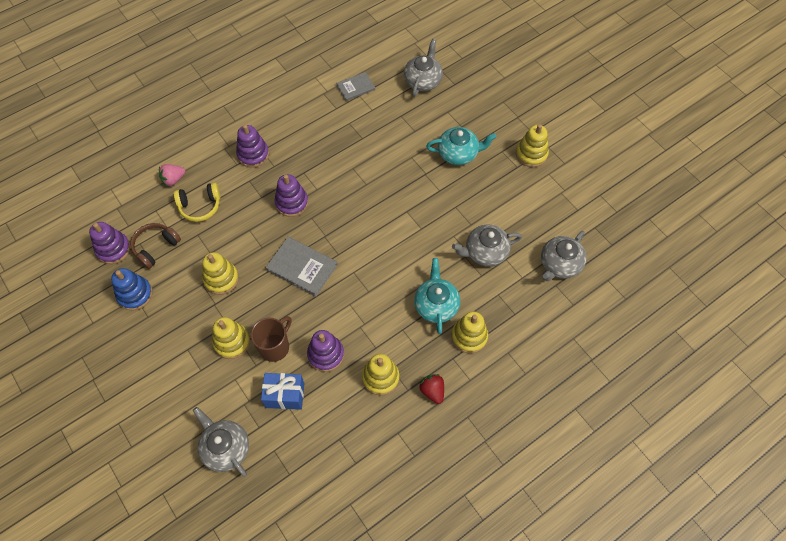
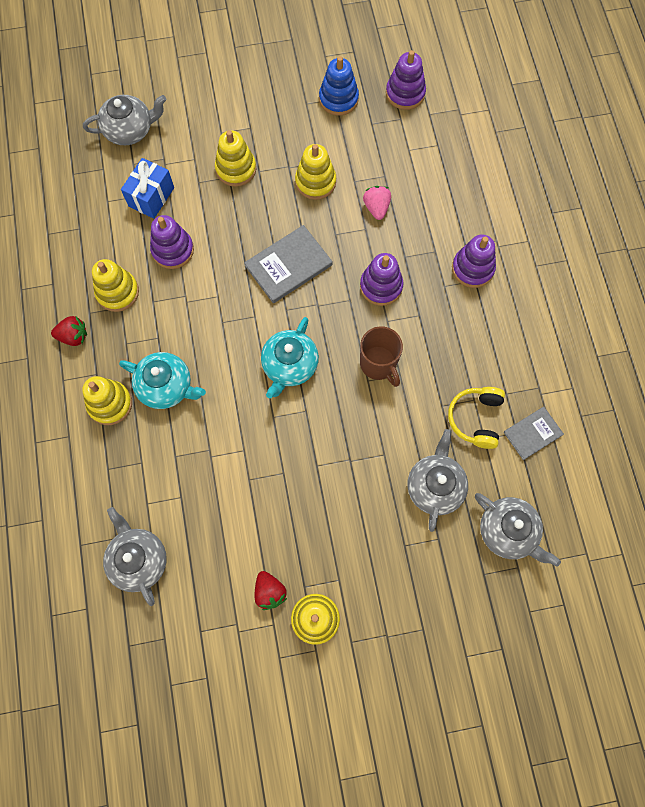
camera: 115 degrees right, 10 degrees up
(156, 247) = (388, 132): brown headphones -> none
(173, 179) = (473, 174): pink strawberry -> pink strawberry (376, 207)
(200, 206) = (422, 190): yellow headphones -> yellow headphones (475, 419)
(275, 347) = (208, 206): brown mug -> brown mug (378, 364)
(355, 87) = (532, 433): grey book -> grey book turned 60 degrees clockwise
(458, 153) = (361, 518): turquoise teapot -> turquoise teapot (289, 365)
(485, 252) = (202, 477): grey teapot -> grey teapot (435, 486)
(531, 183) = (269, 592): none -> red strawberry

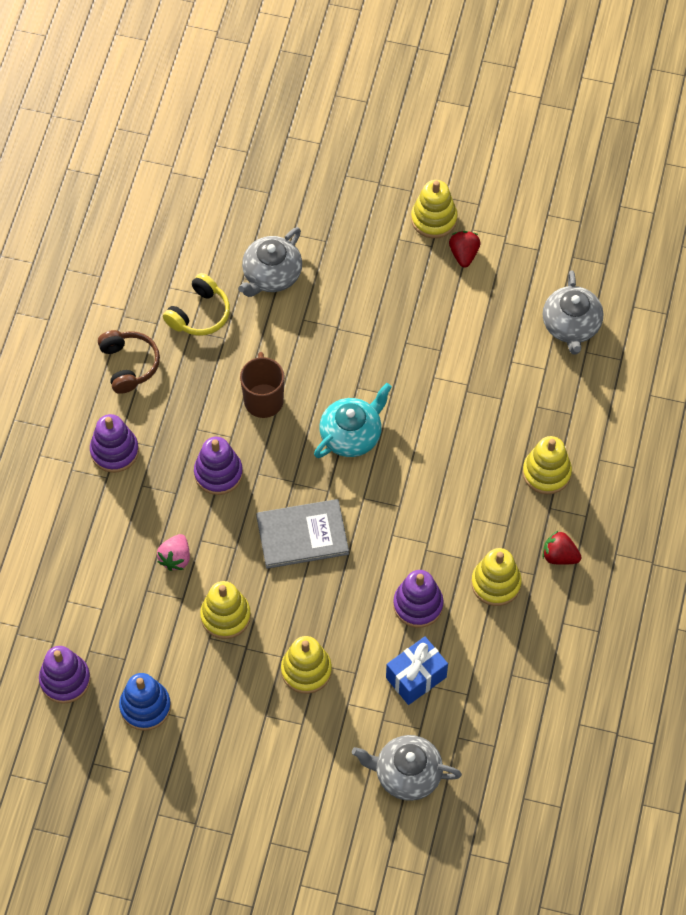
camera: 155 degrees left, 10 degrees down
(166, 386) = (483, 466): turquoise teapot -> none
(506, 346) = (129, 365): none -> brown headphones
(508, 531) = (228, 214): grey teapot -> none
(532, 433) = (155, 280): grey book -> none

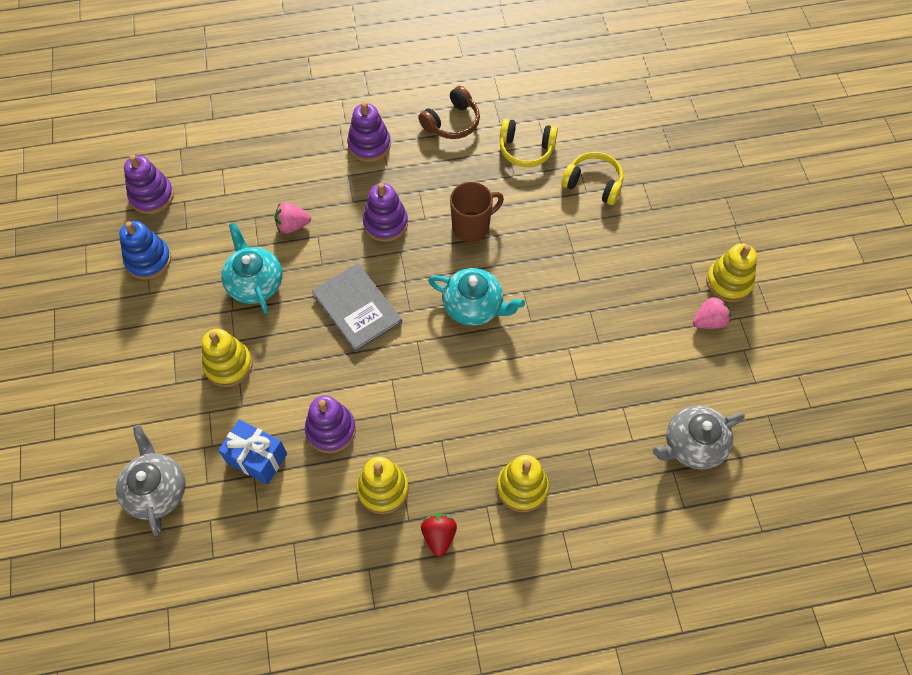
camera: 65 degrees right, 0 degrees up
(225, 616) = (255, 283): yellow stacking toy -> turquoise teapot
(271, 275) = (593, 183): grey teapot -> yellow headphones
(464, 254) = (709, 321): red strawberry -> pink strawberry

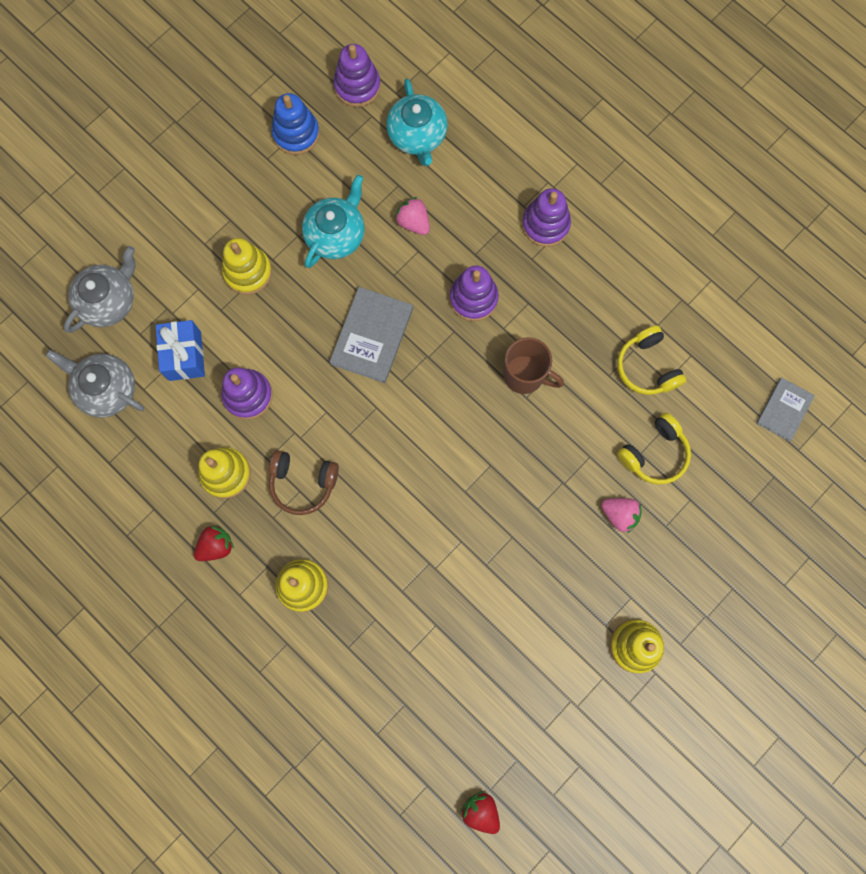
camera: 55 degrees right, 15 degrees up
(452, 122) = (626, 279): brown headphones -> brown headphones (303, 483)
(474, 306) = (444, 432): turquoise teapot -> turquoise teapot (417, 136)
(593, 183) = (654, 454): yellow headphones -> yellow headphones turned 60 degrees clockwise
(618, 92) = (784, 410): none -> grey book
(692, 445) = (440, 708): grey teapot -> grey teapot (106, 389)
(709, 321) = (578, 651): pink strawberry -> pink strawberry (619, 515)
(793, 466) = (481, 810): none -> red strawberry

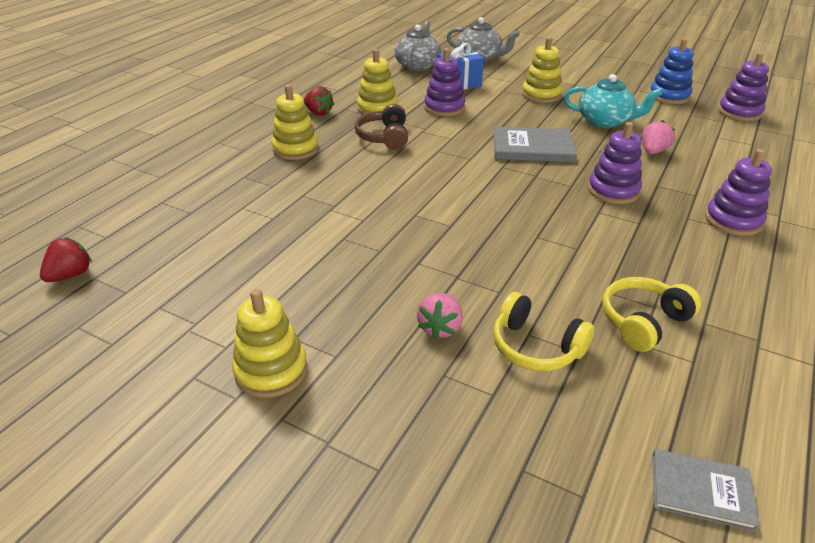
camera: 75 degrees right, 40 degrees down
(417, 136) = (733, 142): turquoise teapot -> none
(525, 375) = (560, 232): brown mug -> none

